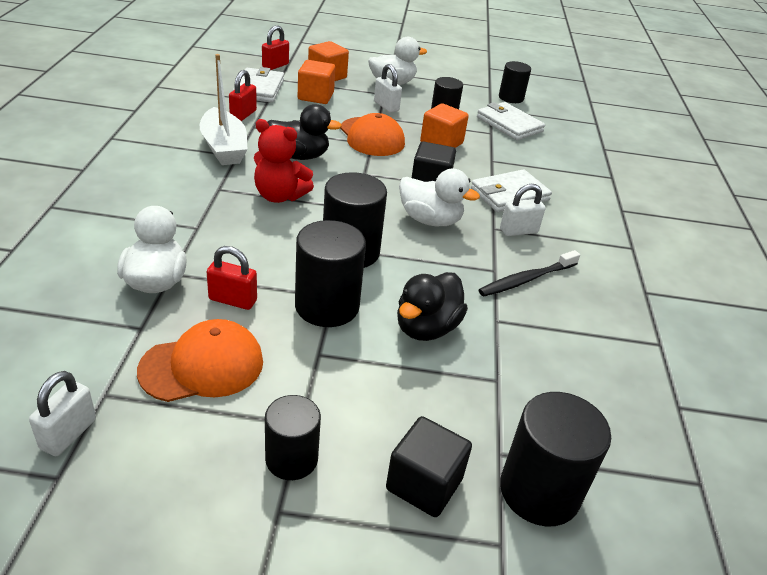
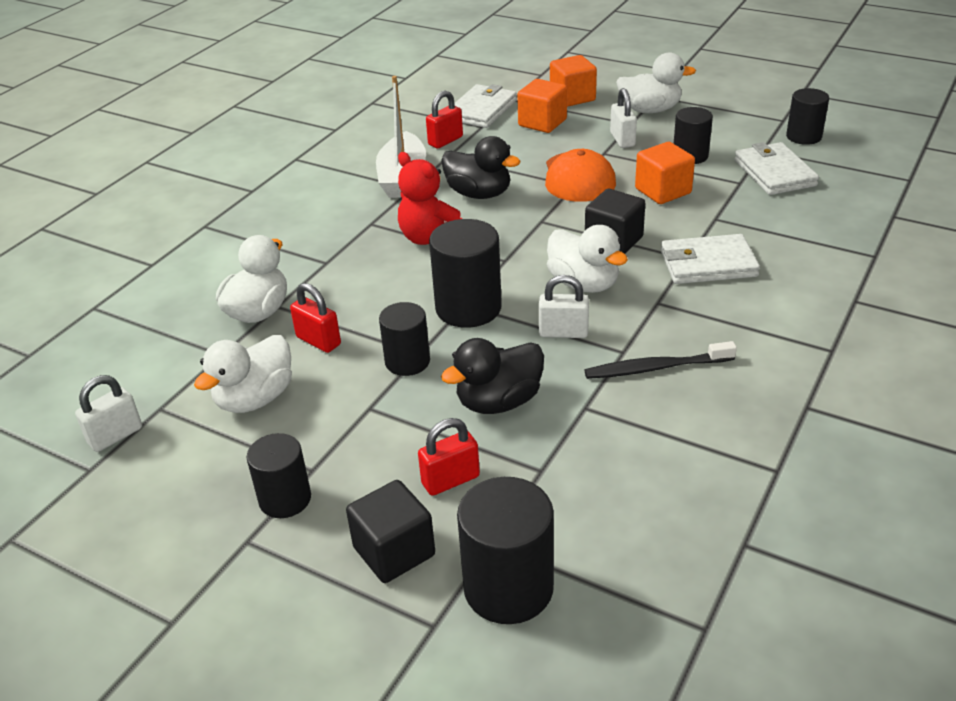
camera: 30 degrees right, 0 degrees up
(202, 366) = (255, 399): orange cap -> white duck
(275, 66) = (517, 82): red padlock -> red padlock (450, 480)
(327, 306) = (407, 361): black cylinder -> black cylinder, size x0.64
(518, 231) = (687, 309): white padlock -> white padlock (563, 332)

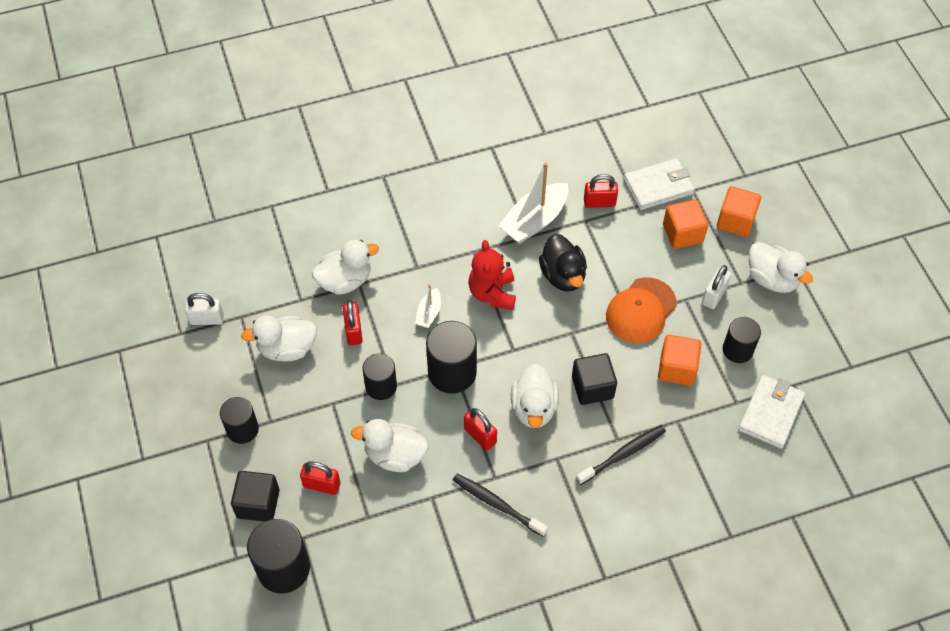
camera: 40 degrees right, 20 degrees up
(384, 284) = (429, 313): none -> white boat
(498, 402) = (395, 455): black duck -> white duck
(563, 332) = (480, 436): white padlock -> red padlock
(708, 264) = (622, 454): white wallet -> black toothbrush
(803, 136) = (841, 395): black cylinder -> none

